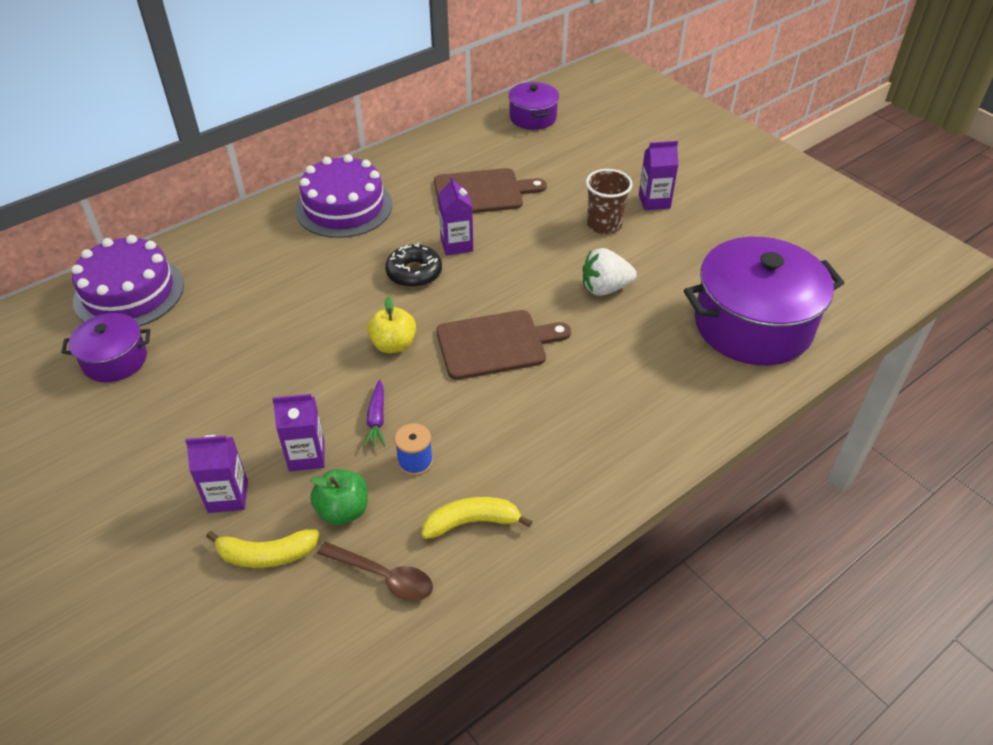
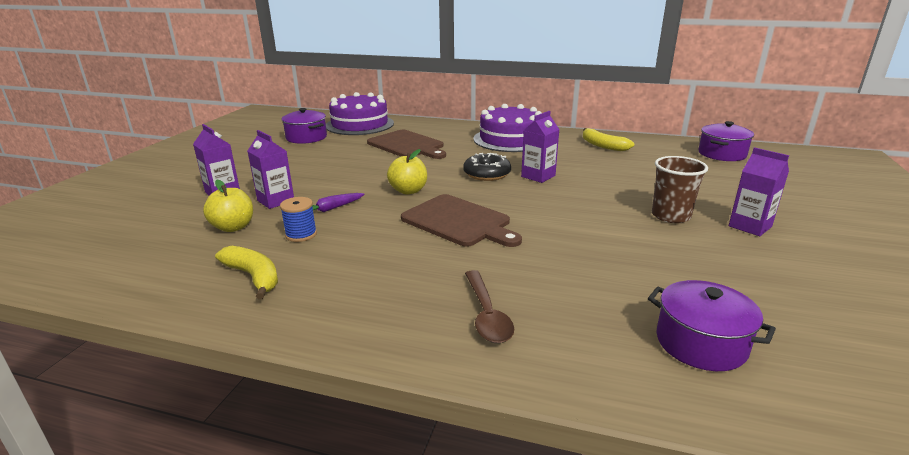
camera: 55 degrees right, 20 degrees down
(266, 555) = (178, 218): yellow banana -> yellow banana (602, 146)
(343, 510) = (233, 227): green apple -> yellow apple
(384, 576) = (175, 261): brown spoon -> brown spoon (487, 315)
(482, 192) = (606, 166): brown cutting board -> brown cutting board (407, 145)
(605, 288) = (596, 242): white strawberry -> none
(753, 325) = (700, 343): purple pot -> purple pot, size x0.52

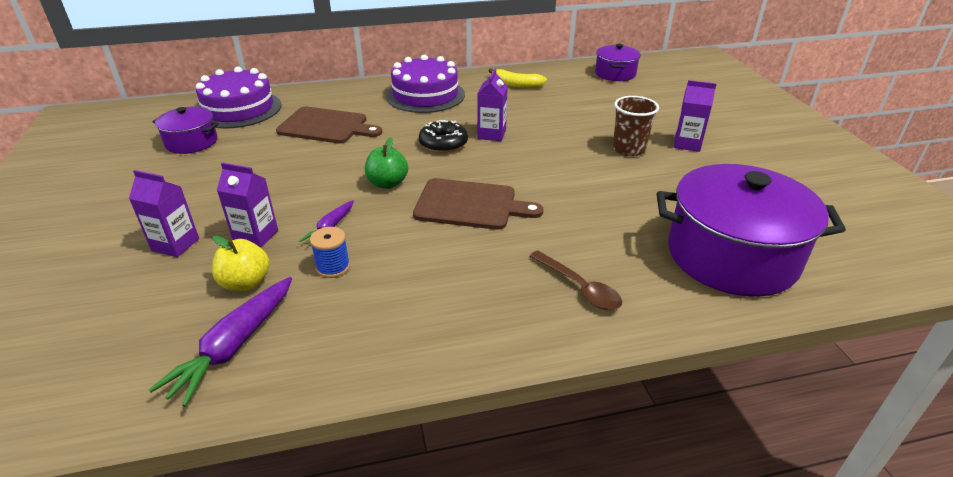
camera: 30 degrees left, 10 degrees up
(177, 264) = (235, 346): none -> purple carrot
(254, 277) = (339, 329): yellow banana -> none
(408, 191) = (387, 183): yellow apple -> green apple
(700, 343) = (732, 256): purple pot -> purple pot, size x1.93

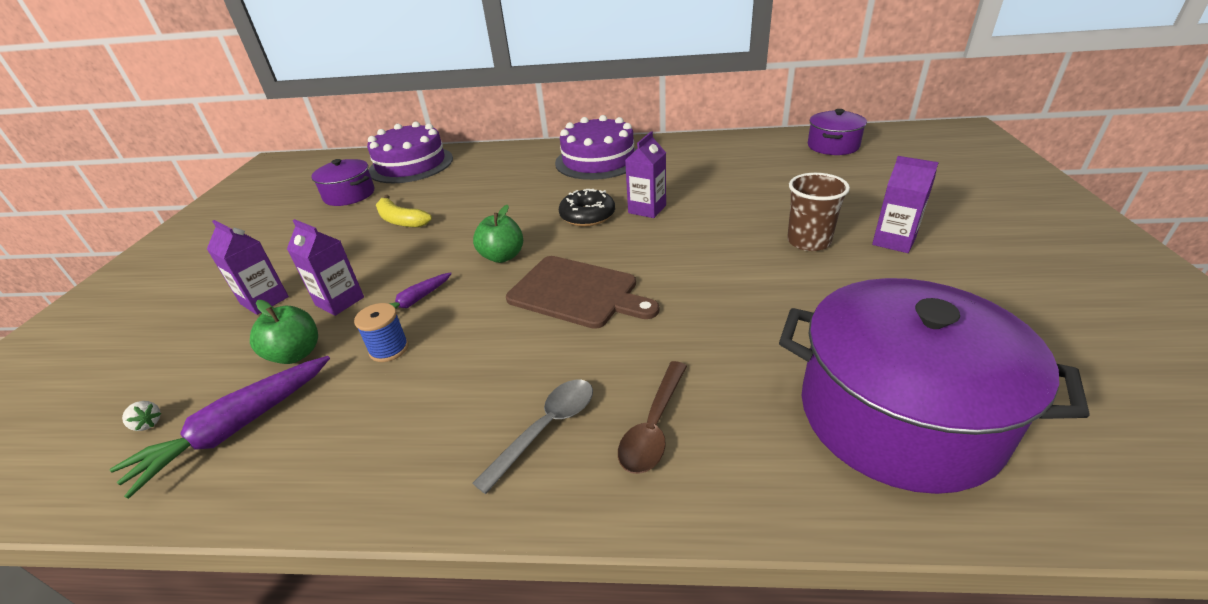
camera: 20 degrees right, 0 degrees up
(139, 357) = (148, 424): none -> white strawberry
(245, 283) = (296, 354): yellow apple -> green apple
(326, 126) = (479, 187): brown cutting board -> none
(502, 302) = (546, 428): none -> grey spoon
(515, 85) = (704, 153): yellow banana -> yellow banana (401, 220)
(579, 287) = (654, 426): brown spoon -> brown spoon turned 45 degrees clockwise

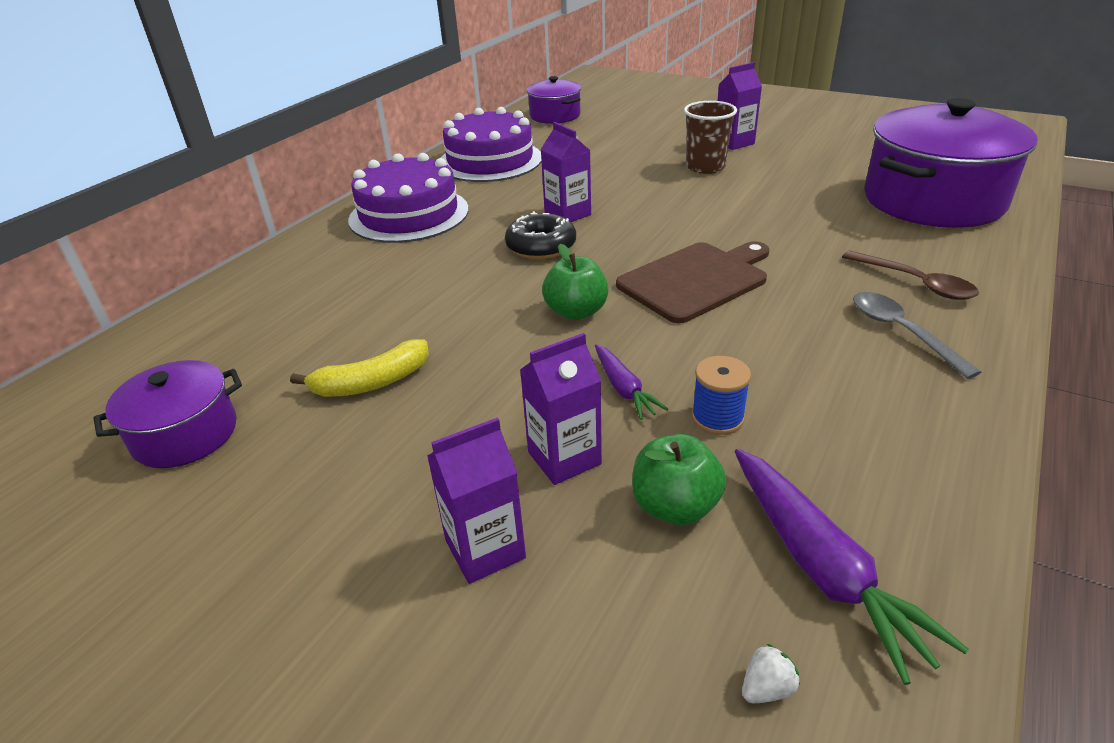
camera: 65 degrees left, 0 degrees up
(411, 164) = (166, 355): purple cake -> purple cake (490, 161)

